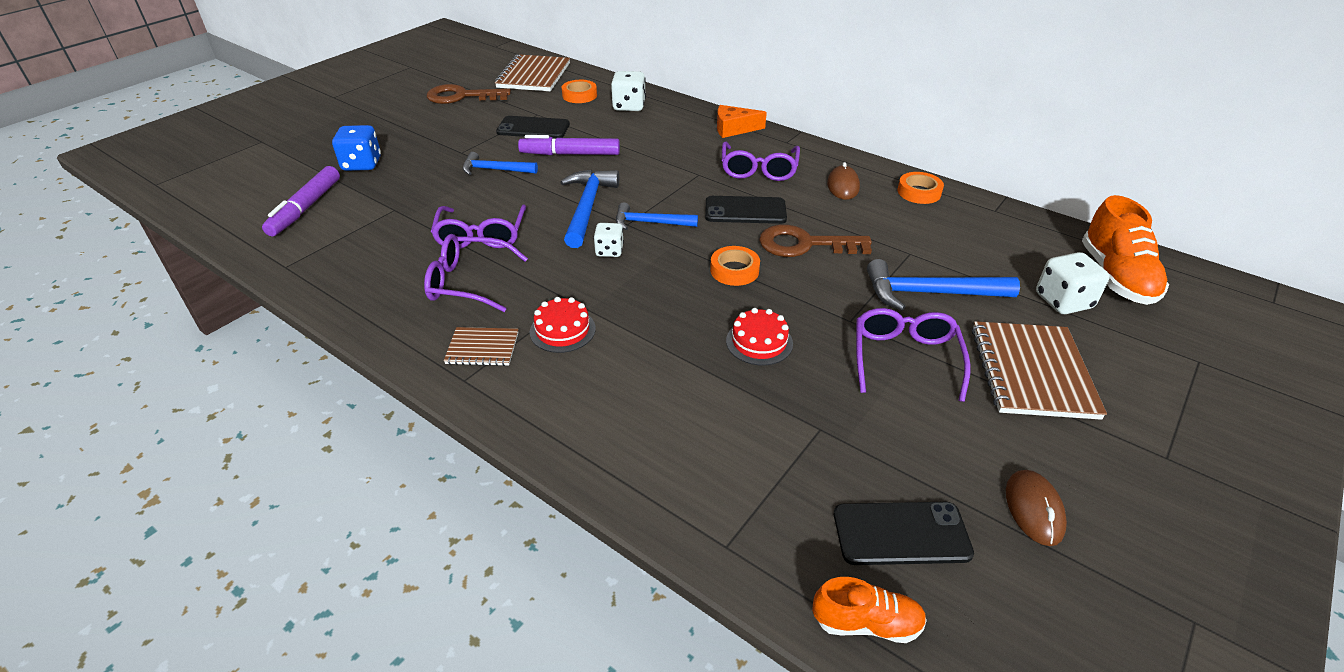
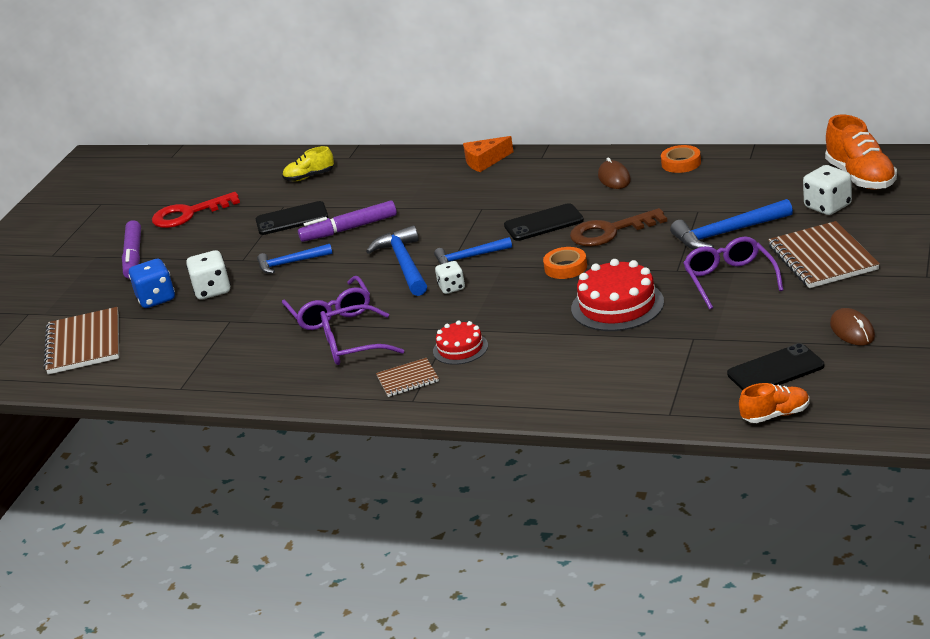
camera: 15 degrees left, 10 degrees down
(305, 208) = (145, 346): purple marker -> purple marker (133, 256)
(461, 96) = (188, 214): brown key -> red key
(534, 75) = (243, 173): brown notebook -> brown notebook (84, 343)
(579, 95) = (309, 177): orange tape -> yellow shoe
(629, 106) = (368, 172): white dice -> white dice (212, 290)
(759, 169) = (532, 188): purple glasses -> none
(759, 342) = (617, 305): red cake -> red cake, size x1.69

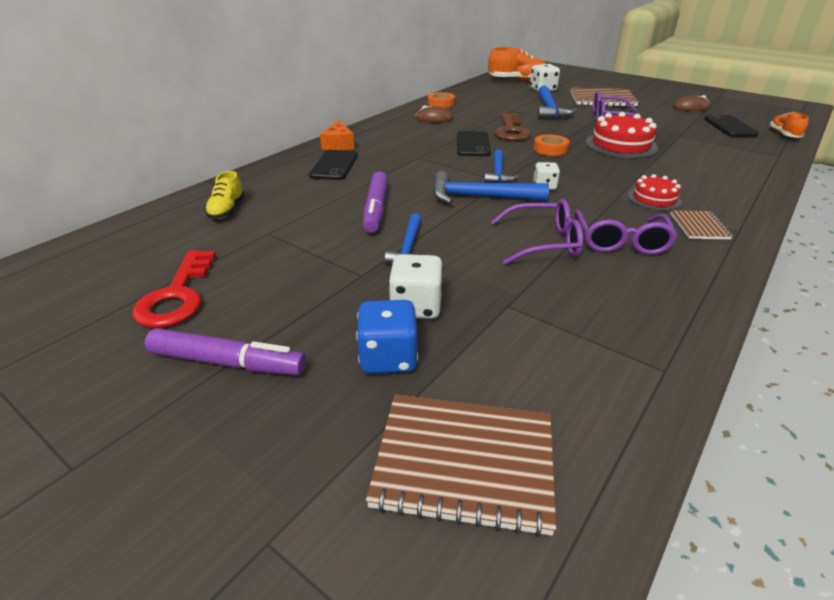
camera: 75 degrees left, 5 degrees up
(292, 219) = (307, 233): black phone -> black phone (334, 165)

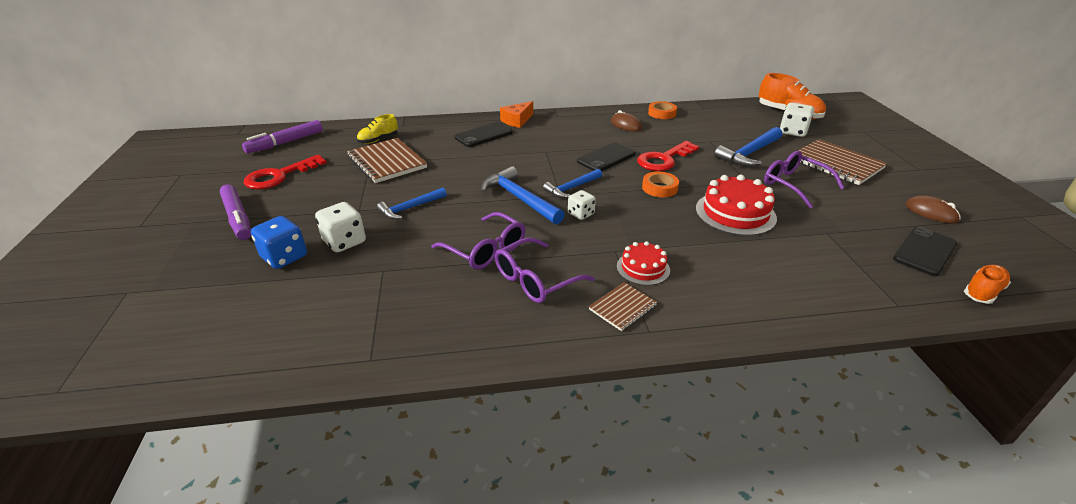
camera: 45 degrees right, 0 degrees up
(376, 209) = (445, 175): purple marker -> purple marker (285, 142)
(464, 463) = (215, 320): brown notebook -> brown notebook (387, 162)
(511, 131) = (664, 159): brown key -> red key

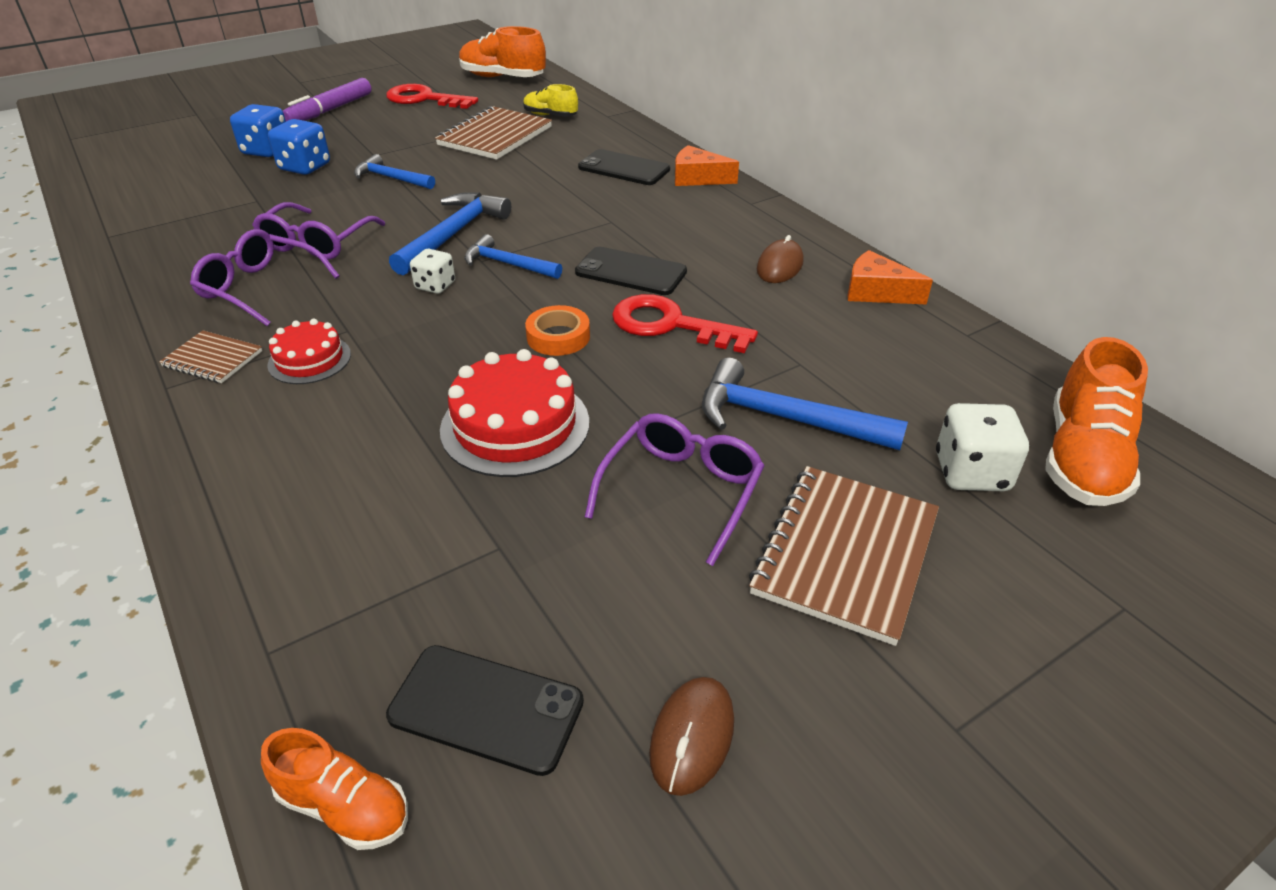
camera: 65 degrees right, 5 degrees up
(285, 142) = (502, 78): purple marker -> orange shoe
(344, 242) = (305, 167): white dice -> blue dice
(662, 113) = (876, 292): orange tape -> orange cheese

